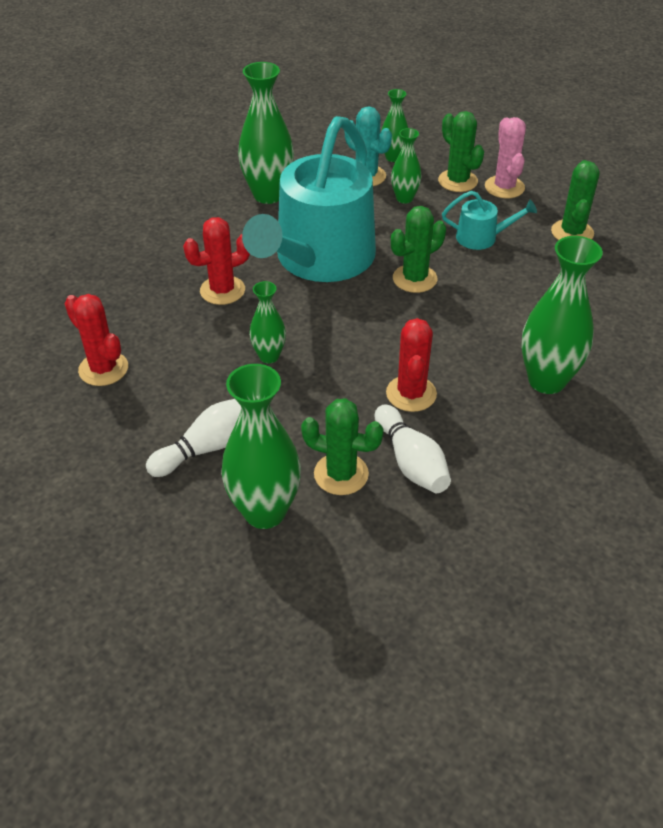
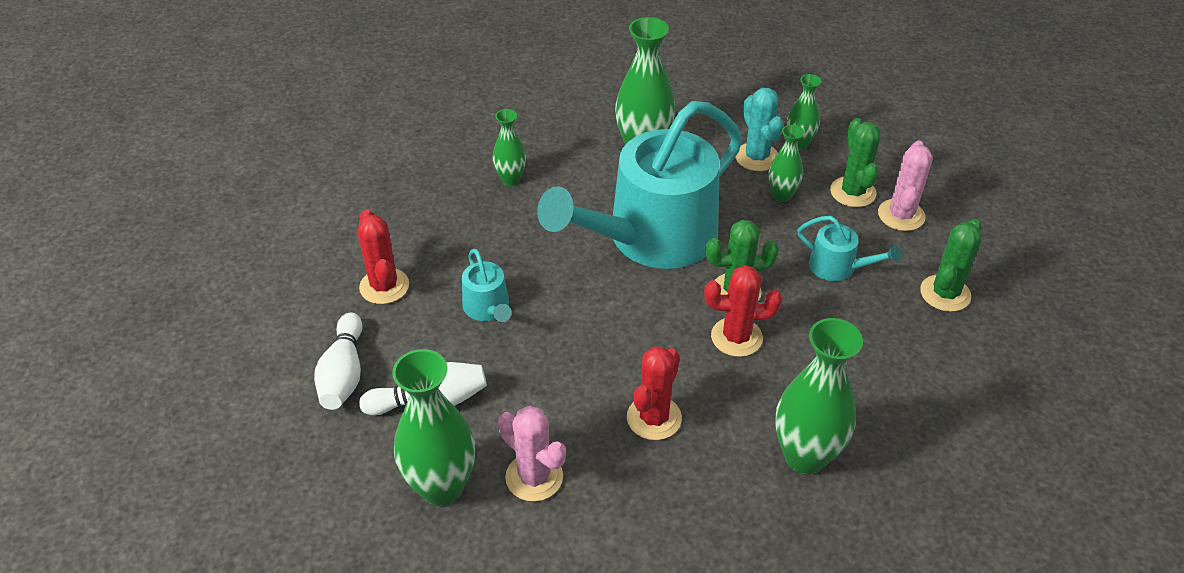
camera: 25 degrees right, 0 degrees up
(212, 356) = (488, 308): none -> turquoise watering can
(222, 290) = (537, 241): red cactus -> red cactus (736, 337)
(269, 356) = (540, 327): green vase -> green vase (510, 179)
(341, 474) = (534, 477): green cactus -> pink cactus
(411, 462) = (609, 491): white bowling pin -> white bowling pin (344, 374)

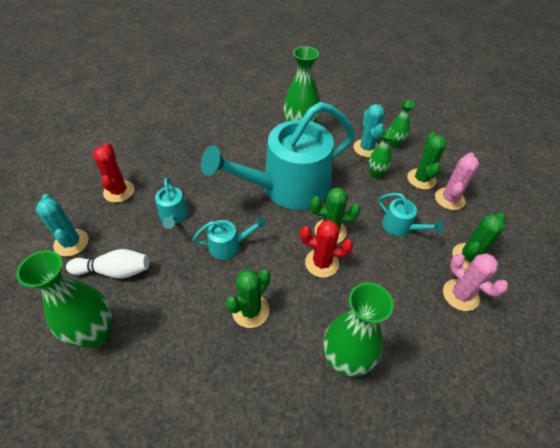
camera: 10 degrees right, 5 degrees up
(344, 374) = (71, 243): white bowling pin -> turquoise cactus
(510, 179) = (217, 139): green vase -> none
(534, 477) = (158, 339): pink cactus -> pink cactus (460, 295)
(590, 336) = (228, 245): none -> turquoise watering can
(654, 418) = (250, 311): red cactus -> green cactus

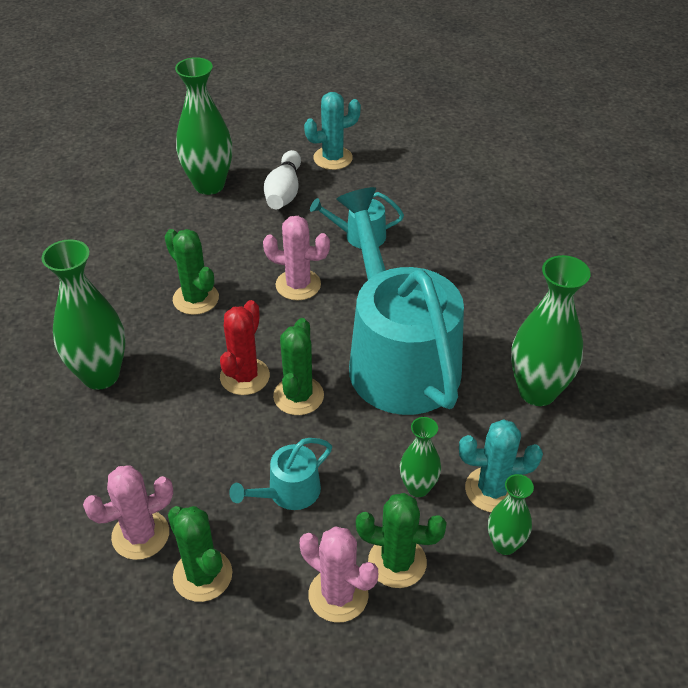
camera: 100 degrees right, 5 degrees down
(119, 191) = (411, 188): red cactus -> none
(228, 245) = (298, 285): turquoise watering can -> pink cactus

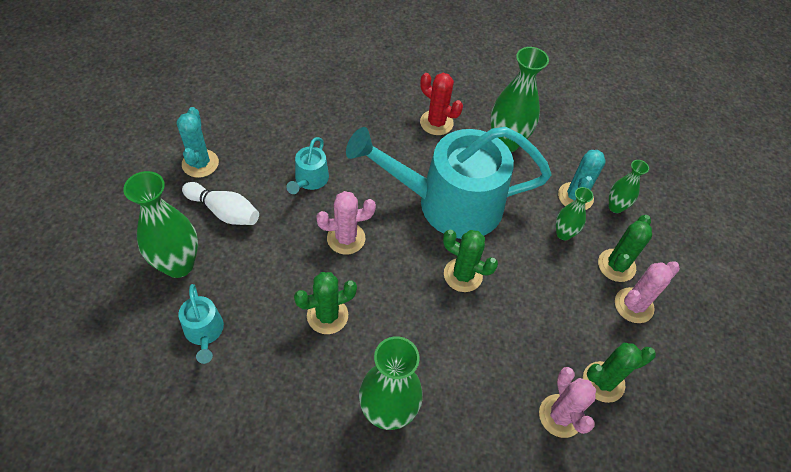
camera: 75 degrees left, 10 degrees up
(244, 376) = (430, 304): red cactus -> red cactus (436, 123)
(288, 492) = (547, 308): turquoise watering can -> turquoise watering can (204, 332)
(298, 285) = (346, 238): pink cactus -> pink cactus turned 45 degrees clockwise

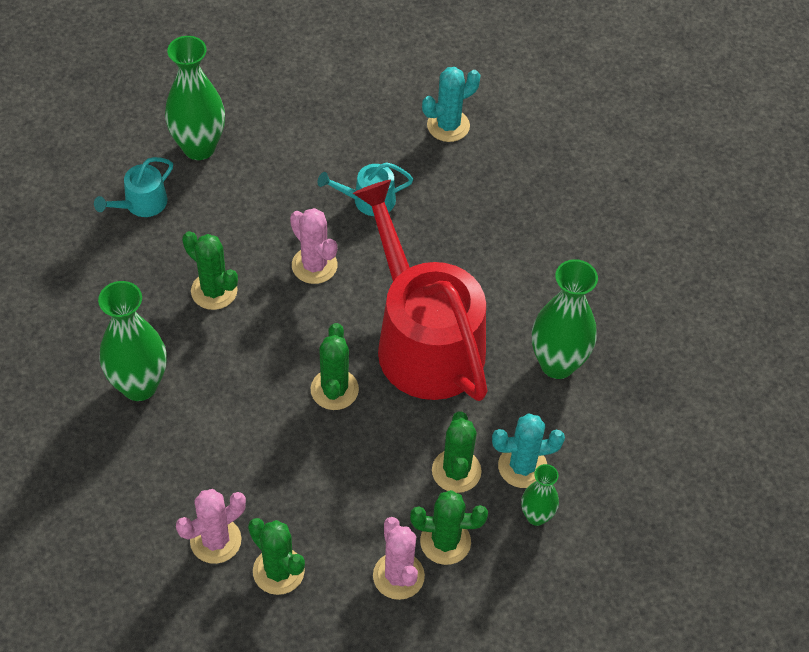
camera: 65 degrees right, 0 degrees up
(200, 163) = (326, 100): turquoise cactus -> turquoise cactus (448, 125)
(224, 211) = (281, 150): white bowling pin -> none
(436, 123) = (536, 281): red cactus -> none
(449, 203) = (424, 340): turquoise watering can -> red watering can
(563, 234) = (456, 471): green vase -> green cactus
(633, 305) = (398, 576): pink cactus -> pink cactus turned 45 degrees clockwise

